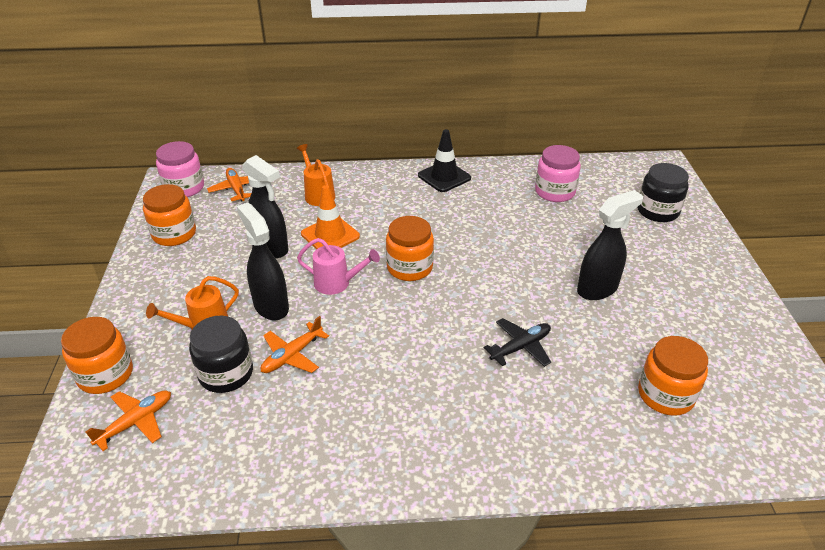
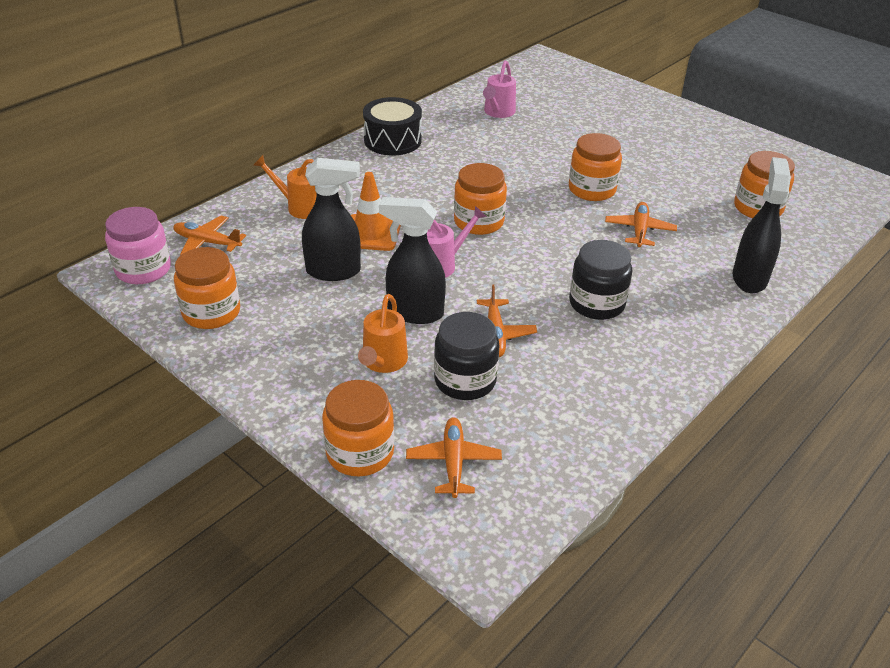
camera: 45 degrees left, 0 degrees up
(444, 177) = (392, 140): black traffic cone -> black drum
(521, 347) = (639, 230): black plane -> orange plane
(534, 291) = (592, 189): none -> orange jar
(554, 192) = (498, 112): pink jar -> pink watering can
(597, 289) = (628, 166): black spray bottle -> black spray bottle (749, 278)
(657, 211) = (587, 94): black jar -> black jar (596, 303)

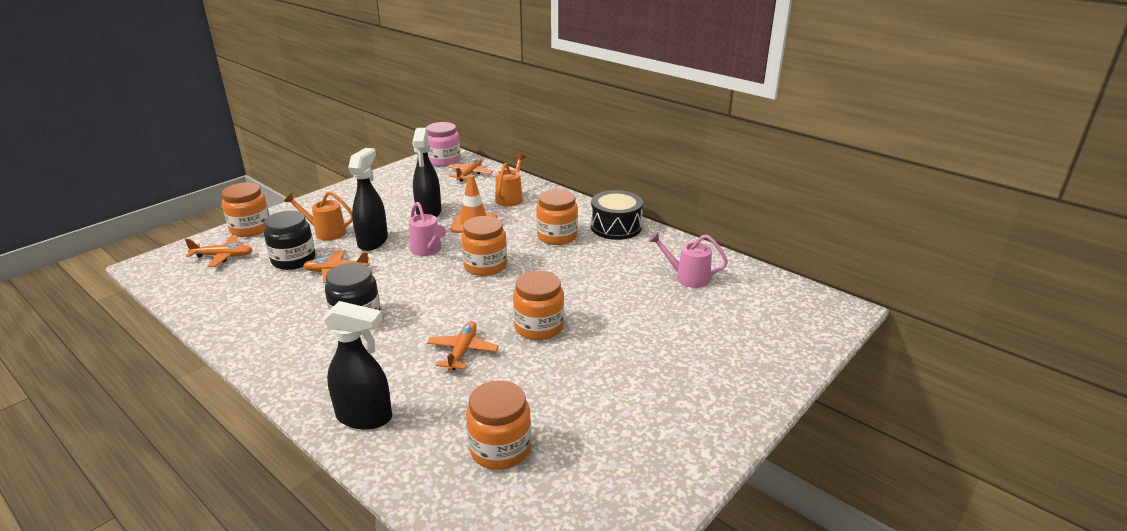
camera: 90 degrees right, 10 degrees down
(211, 312) = (396, 181): orange jar -> orange jar (557, 236)
(639, 230) = (462, 351): orange plane -> orange plane turned 90 degrees counterclockwise

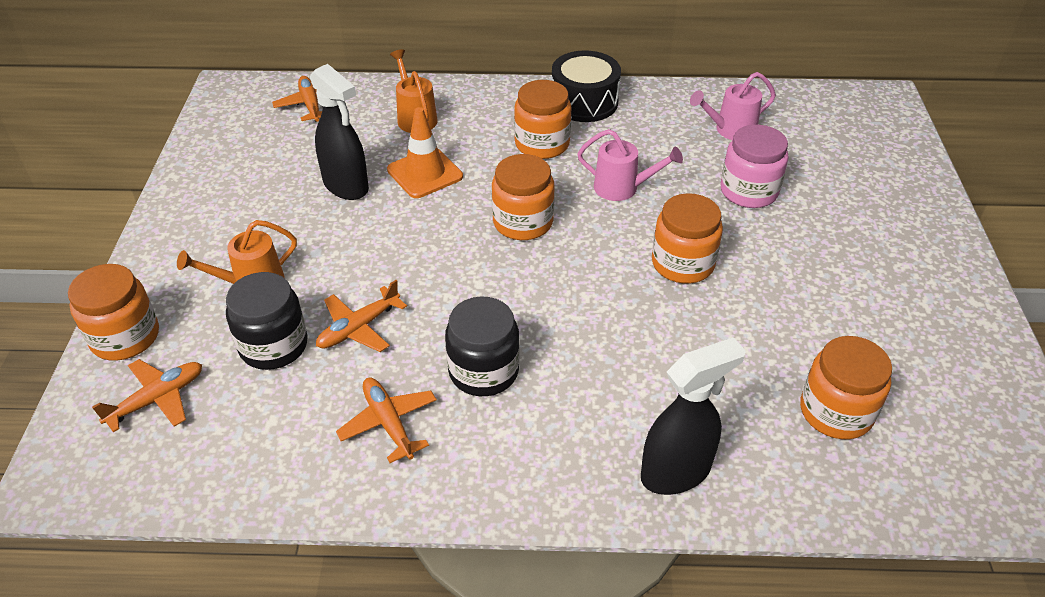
camera: 40 degrees left, 15 degrees up
(373, 241) = (338, 262): black spray bottle -> none
(428, 250) = (427, 237): pink watering can -> pink watering can (623, 188)
(444, 161) = (244, 100): pink jar -> pink jar (748, 191)
(462, 351) = (654, 336): orange plane -> orange plane (388, 423)

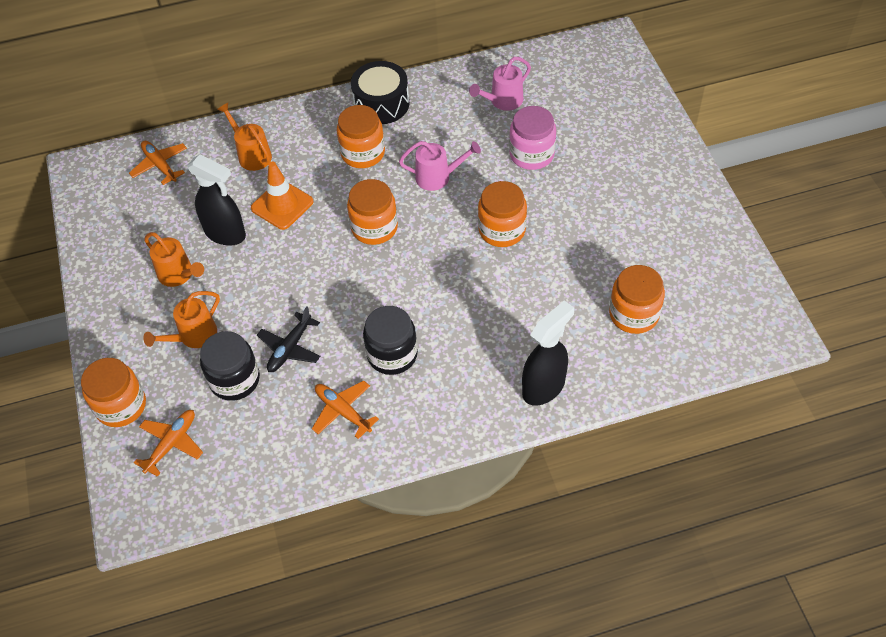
camera: 15 degrees left, 10 degrees up
(272, 215) = (179, 275): none -> orange watering can
(358, 328) = (290, 348): orange plane -> black plane

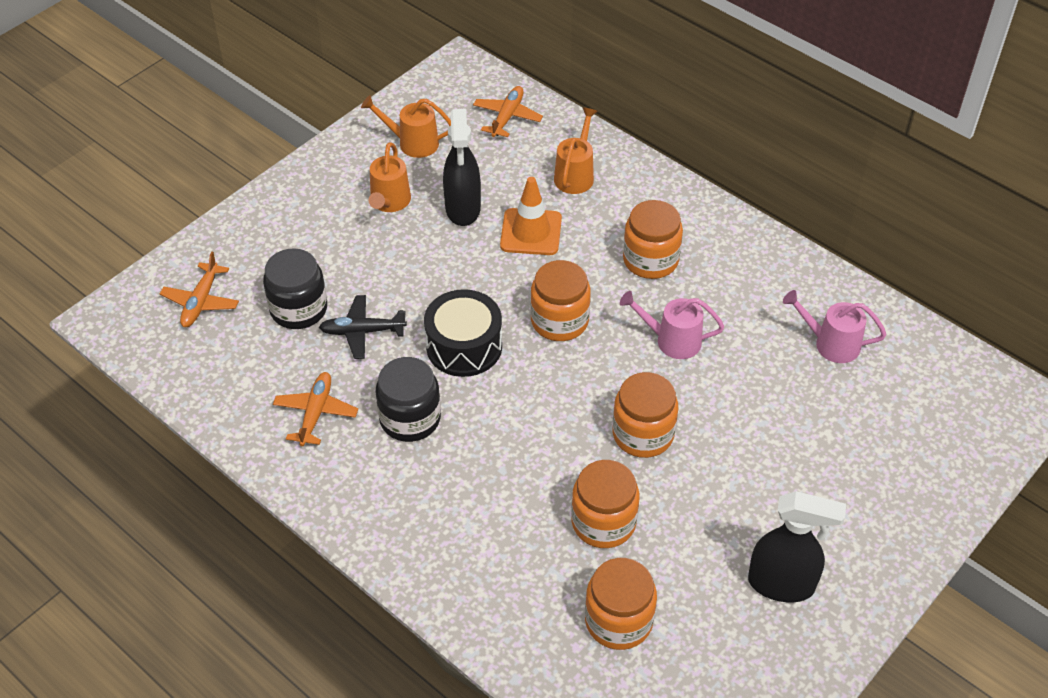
camera: 55 degrees right, 5 degrees down
(121, 406) = (219, 243): orange jar -> orange jar (603, 522)
(172, 444) = (201, 302): orange plane -> orange plane turned 105 degrees clockwise
(193, 337) = (326, 252): orange watering can -> orange watering can (412, 143)
(381, 104) = (731, 240): black drum -> black drum (464, 346)
(438, 177) = (671, 340): pink watering can -> pink watering can turned 135 degrees clockwise
(531, 154) = (774, 409): pink jar -> none
(544, 387) = (458, 576): black spray bottle -> black spray bottle (782, 584)

